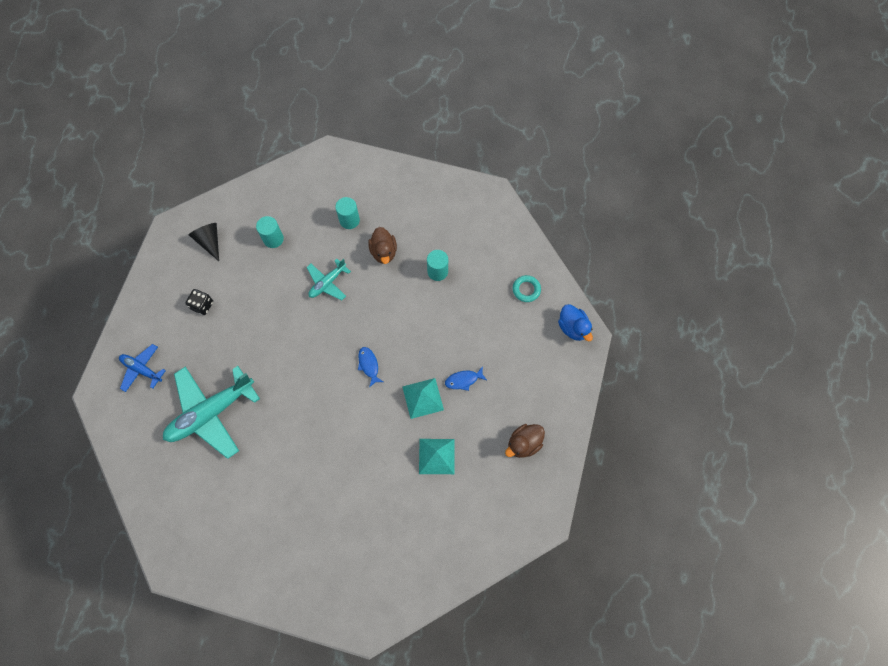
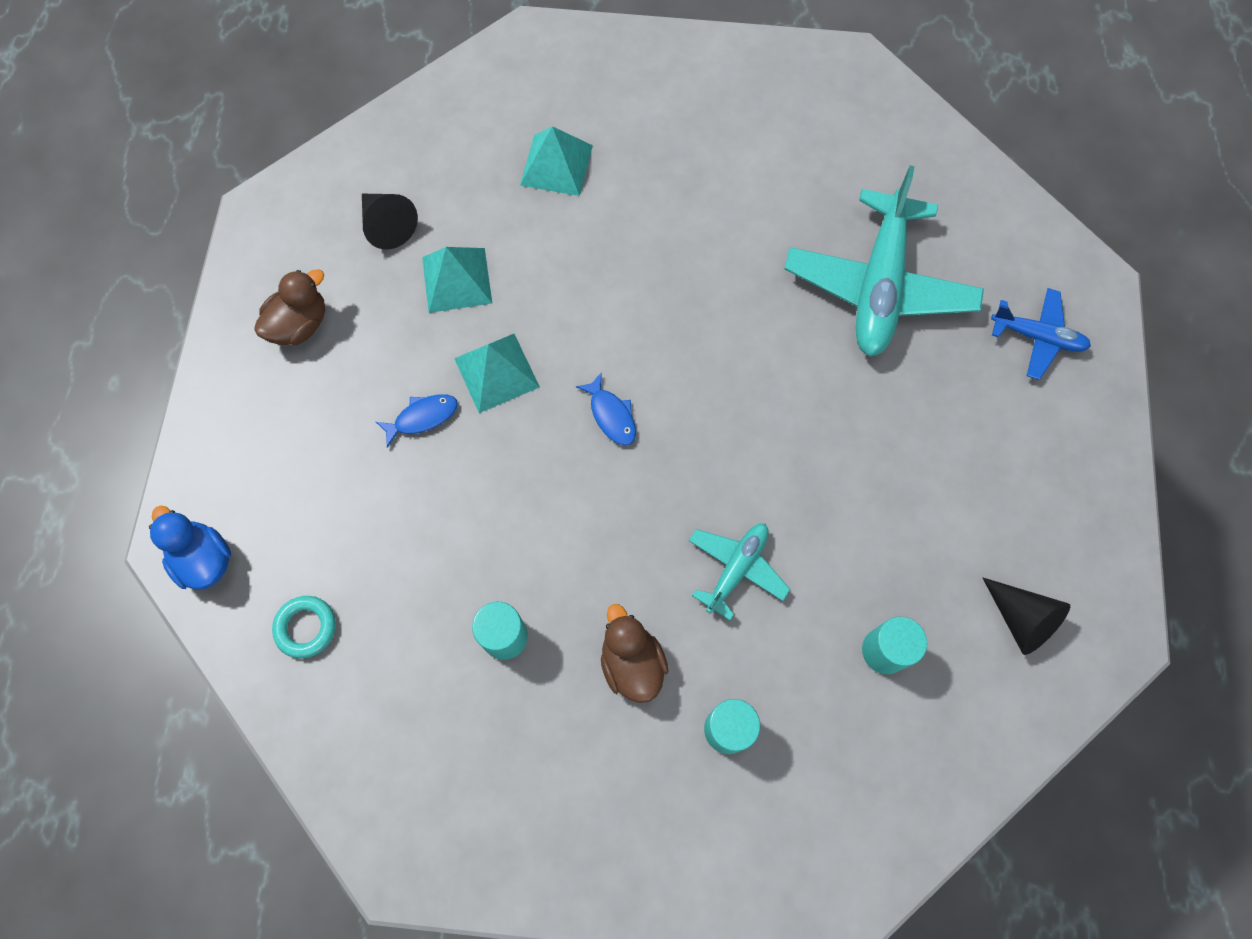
camera: 170 degrees right, 0 degrees up
(202, 305) = (977, 477): black dice -> none
(211, 412) = (879, 285): turquoise plane -> turquoise plane turned 150 degrees clockwise
(368, 523) = (556, 165): none -> turquoise pyramid
(471, 498) = (387, 226): none -> black cone

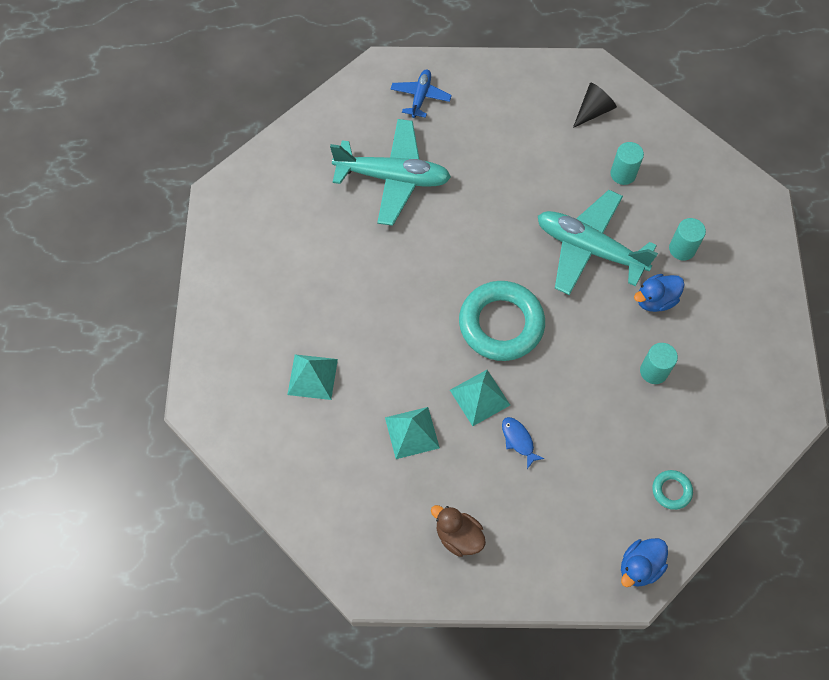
camera: 95 degrees left, 5 degrees down
(387, 226) = (371, 487): black cone -> none
(611, 415) = (501, 324): blue fish -> turquoise ring
(632, 663) = (655, 300): brown duck -> blue duck
(736, 569) = (589, 249): turquoise plane -> turquoise plane, size x1.93

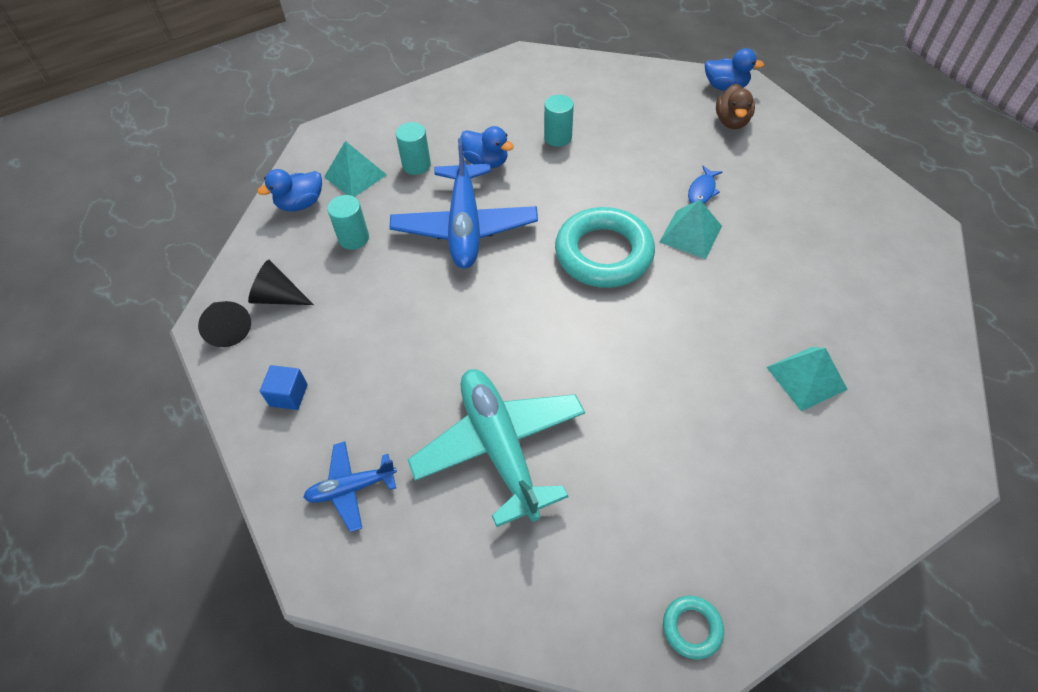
camera: 120 degrees left, 10 degrees down
(412, 432) = (773, 265): turquoise pyramid -> turquoise pyramid (355, 176)
(458, 536) = (821, 190): brown duck -> brown duck (731, 121)
(506, 90) = (288, 395): none -> blue cube
(583, 76) = (228, 328): none -> black cone
(589, 249) = (465, 226): turquoise plane -> blue plane
(671, 490) = (650, 92): turquoise ring -> turquoise ring (692, 628)
(683, 155) = (301, 204): none -> blue duck

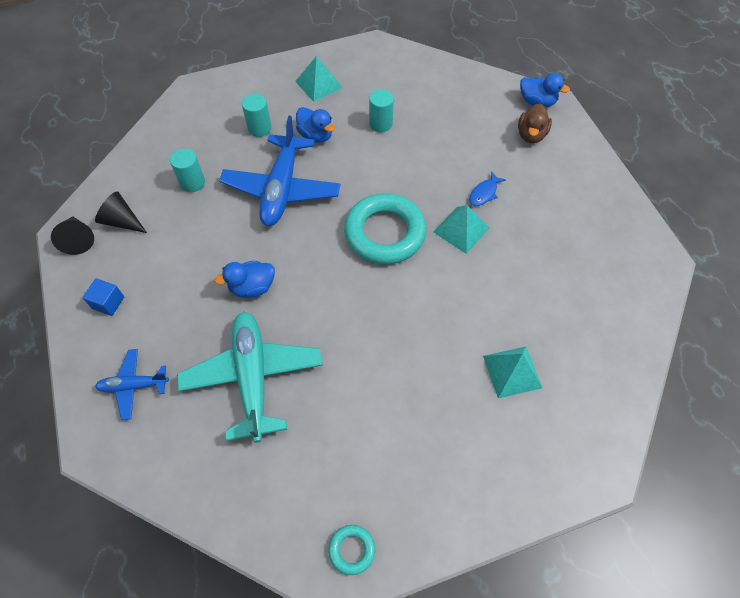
camera: 10 degrees right, 5 degrees up
(301, 204) = (160, 145): blue duck -> blue duck (252, 287)
(355, 176) = (209, 129): turquoise pyramid -> turquoise pyramid (319, 84)

